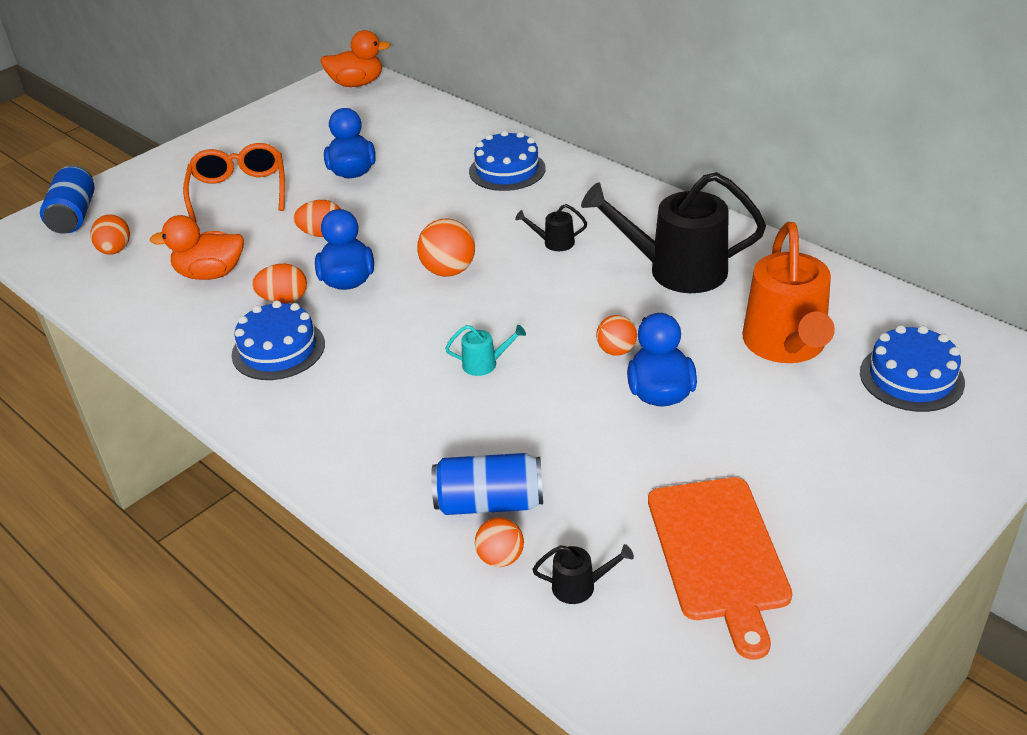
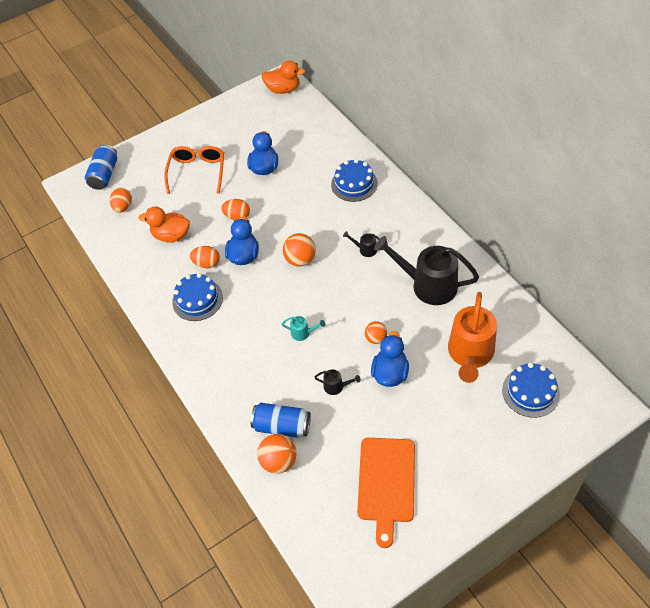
camera: 15 degrees right, 15 degrees up
(500, 558) = (279, 461): orange ball -> orange ball, size x1.57
(580, 586) = (312, 487): black watering can -> black watering can (336, 386)

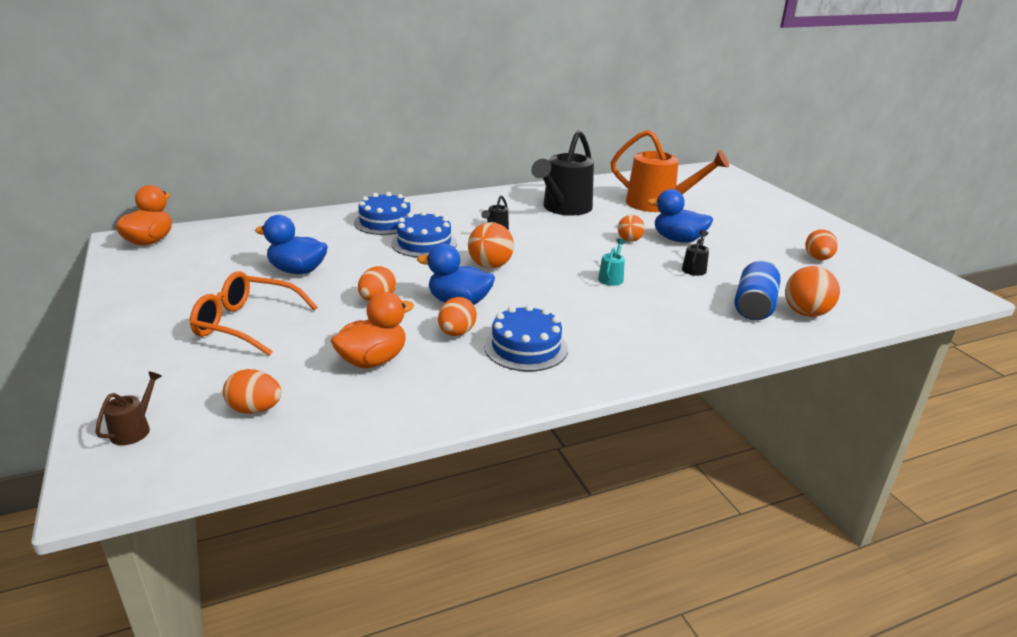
camera: 85 degrees left, 25 degrees down
(104, 175) = (134, 429): blue can -> brown watering can
(171, 235) = (373, 360): orange duck -> orange duck turned 150 degrees counterclockwise
(386, 483) = (818, 259): orange cutting board -> orange egg
(530, 392) = (703, 190): blue cake -> blue cake (424, 243)

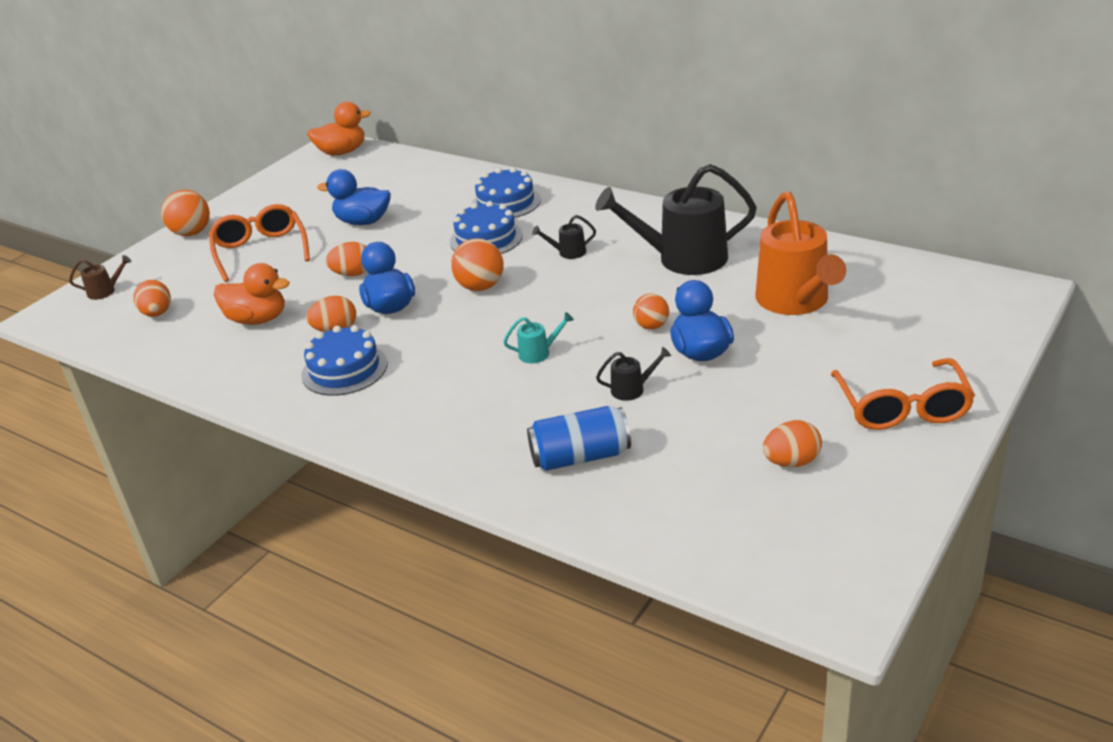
camera: 60 degrees right, 5 degrees up
(297, 270) = (363, 222): blue duck -> blue duck turned 60 degrees counterclockwise
(793, 222) = (902, 408): none -> orange glasses
(806, 313) = (605, 496): orange ball -> orange ball (191, 233)

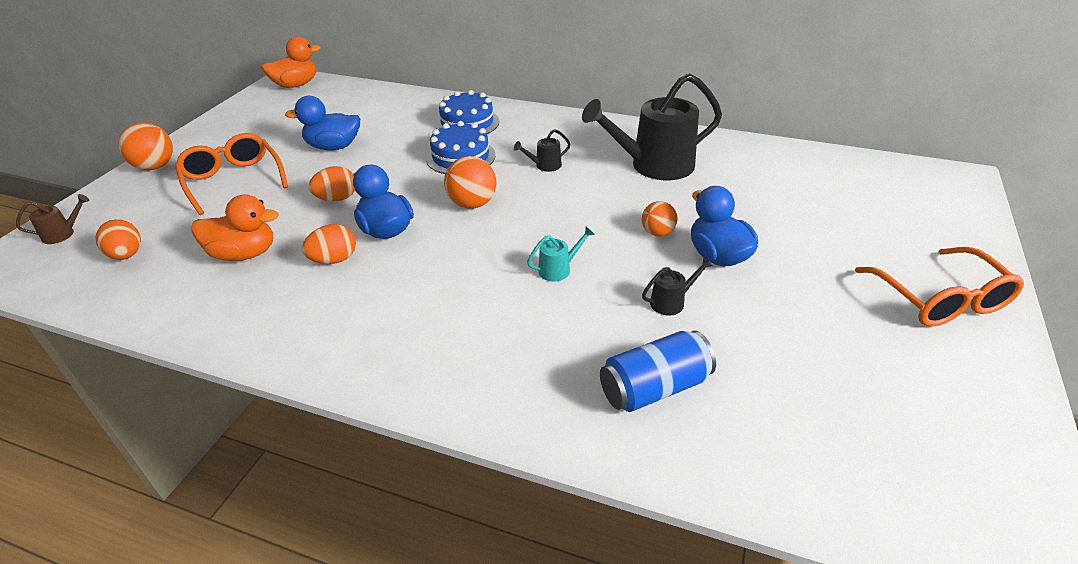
camera: 15 degrees left, 5 degrees up
(344, 369) = (356, 304): blue cake -> none
(791, 462) = (875, 371): orange egg -> none
(796, 302) = (778, 200): orange watering can -> none

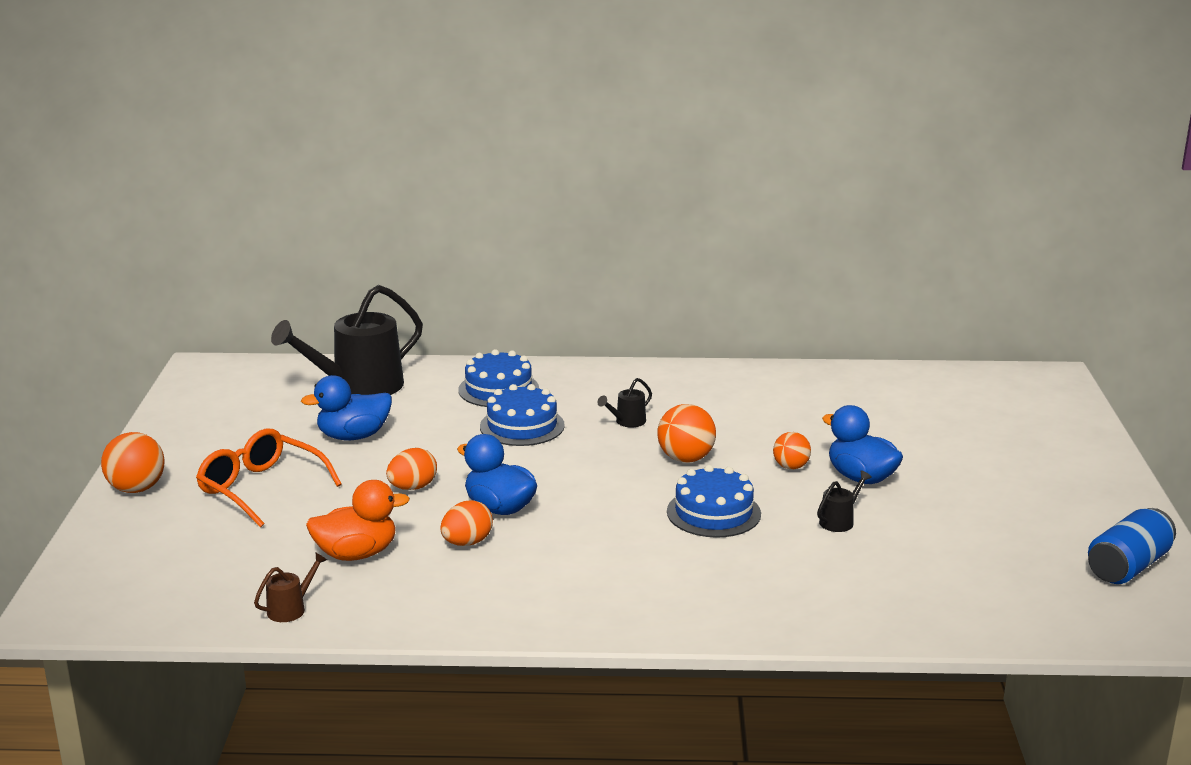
camera: 20 degrees left, 15 degrees down
(63, 234) = (102, 572): brown watering can -> brown watering can (291, 609)
(127, 255) = (213, 578): orange egg -> none
(296, 85) = (225, 373): orange duck -> none
(472, 204) = (576, 470): orange ball -> orange ball (685, 459)
(559, 269) = (713, 513): turquoise watering can -> blue cake
(653, 166) = (747, 406): black watering can -> black watering can (358, 387)
(654, 388) = (863, 585): blue can -> blue can (1128, 566)
(940, 300) = (1072, 480): orange glasses -> none

